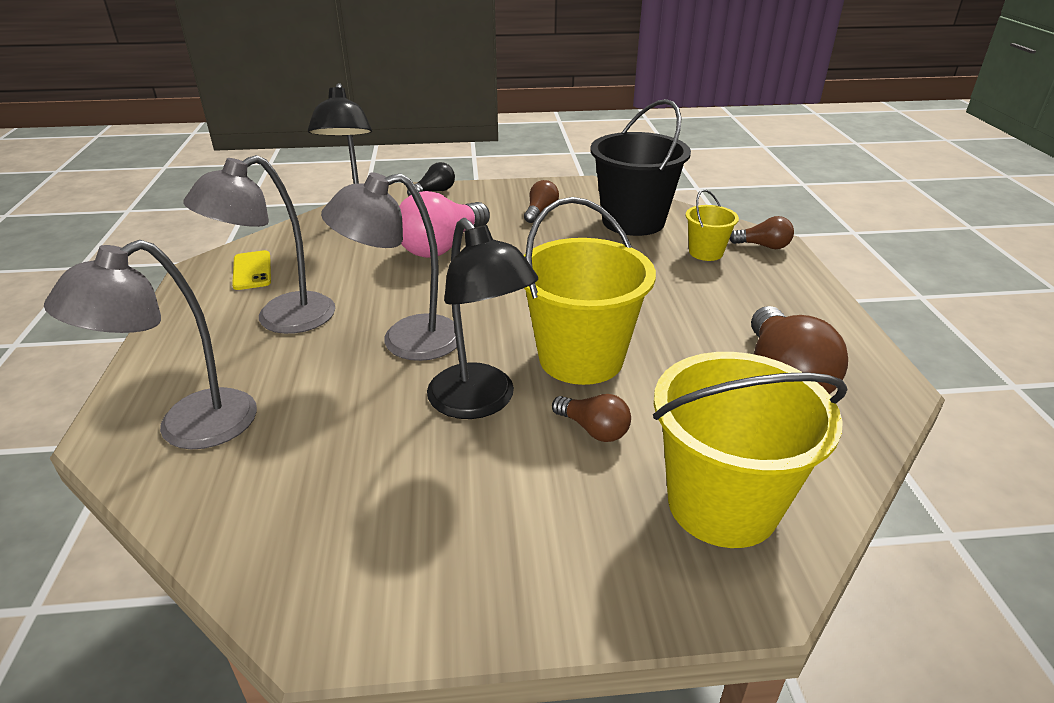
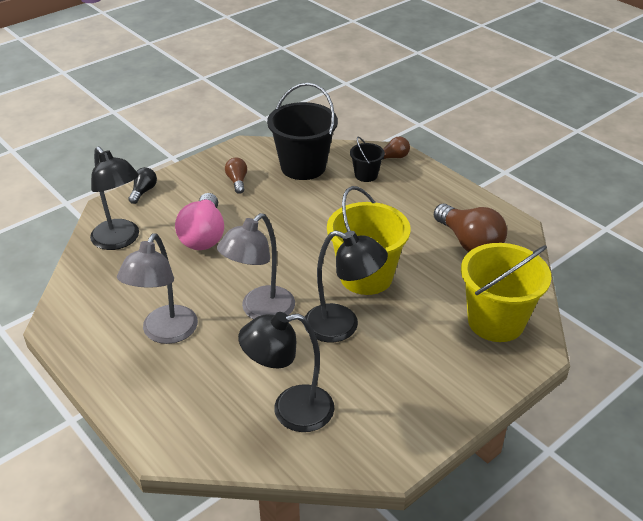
camera: 35 degrees left, 5 degrees up
(189, 428) = (203, 421): grey lamp -> none
(252, 270) = (95, 309): yellow phone -> none
(291, 471) = (290, 410): none -> black lamp
(593, 429) = (411, 313): brown light bulb -> none
(705, 252) = (366, 175): yellow bucket -> black bucket

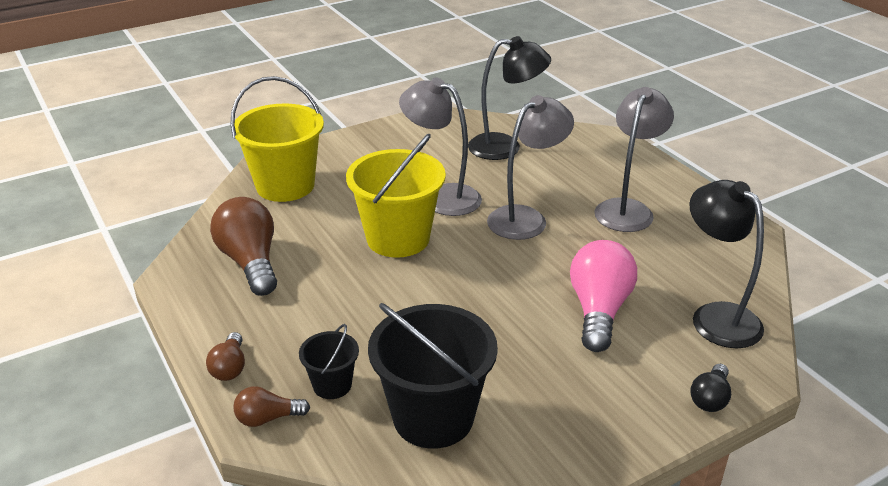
camera: 170 degrees left, 5 degrees down
(237, 181) = (551, 399): brown light bulb -> brown light bulb (230, 367)
(342, 326) = (442, 197): black lamp -> grey lamp

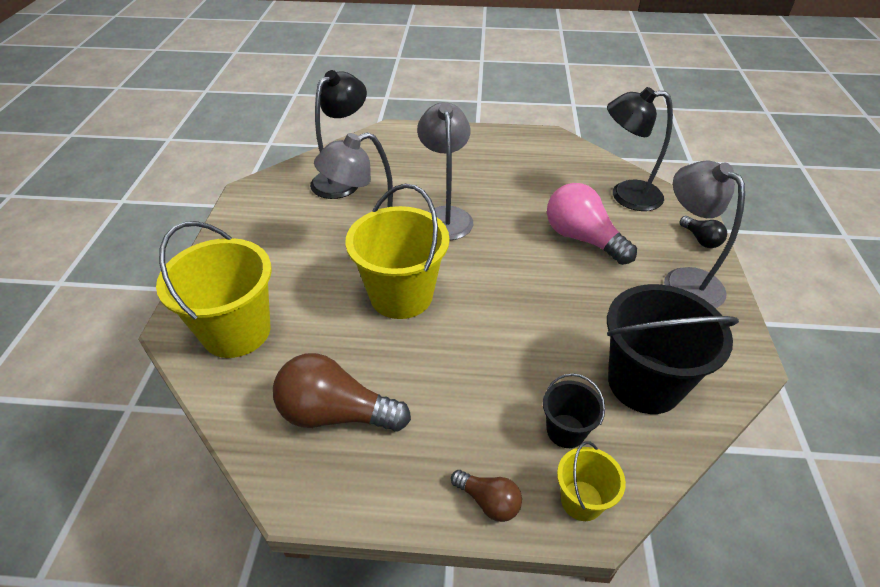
camera: 55 degrees left, 10 degrees up
(267, 418) = (581, 500): brown light bulb -> yellow bucket
(627, 209) = (482, 168): grey lamp -> grey lamp (683, 280)

